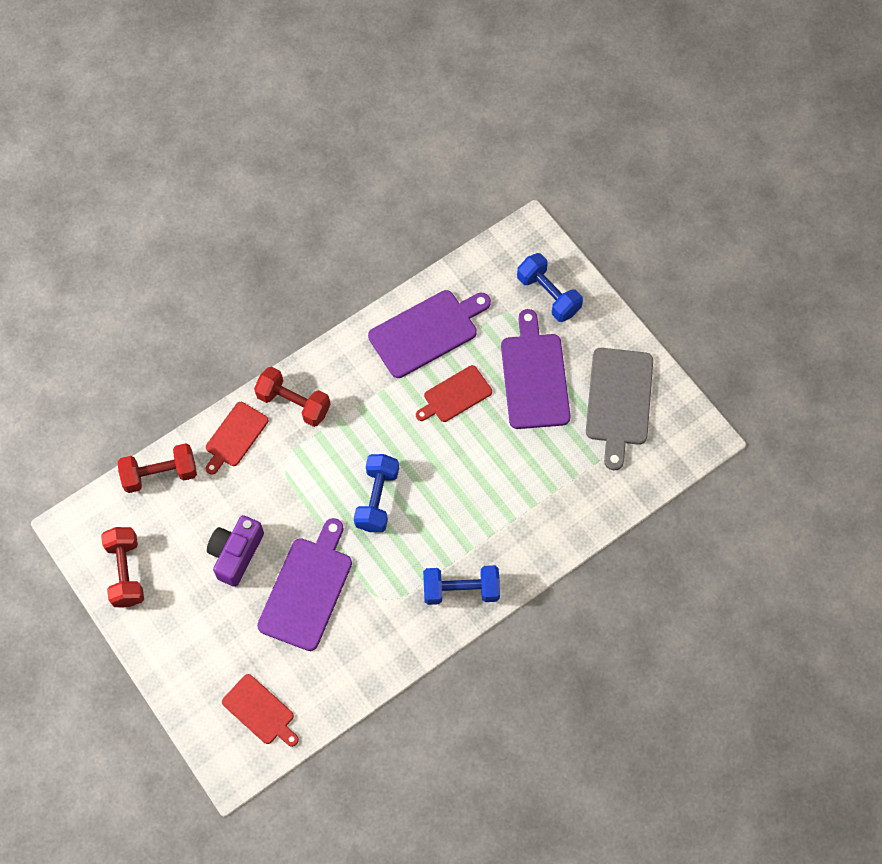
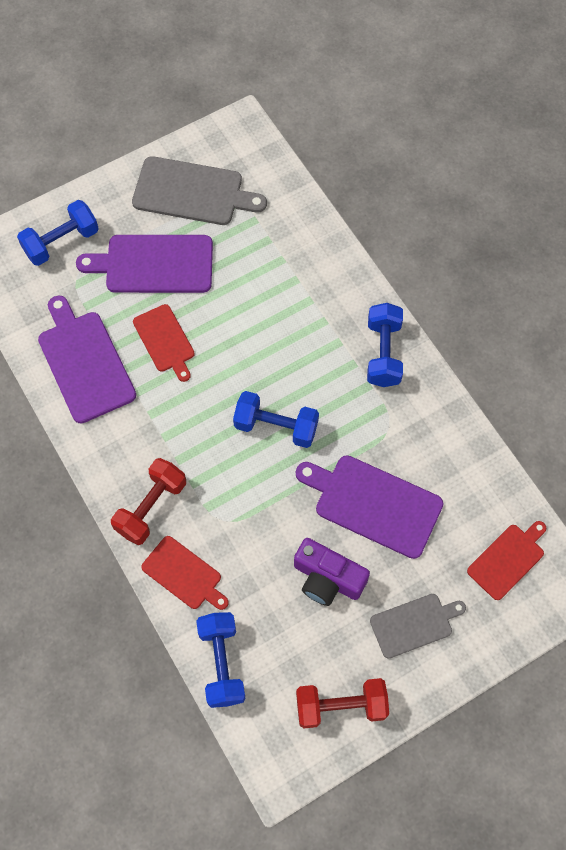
camera: 85 degrees left, 0 degrees up
(160, 474) = (221, 663): red dumbbell -> blue dumbbell
(197, 630) = (414, 624): none -> grey cutting board

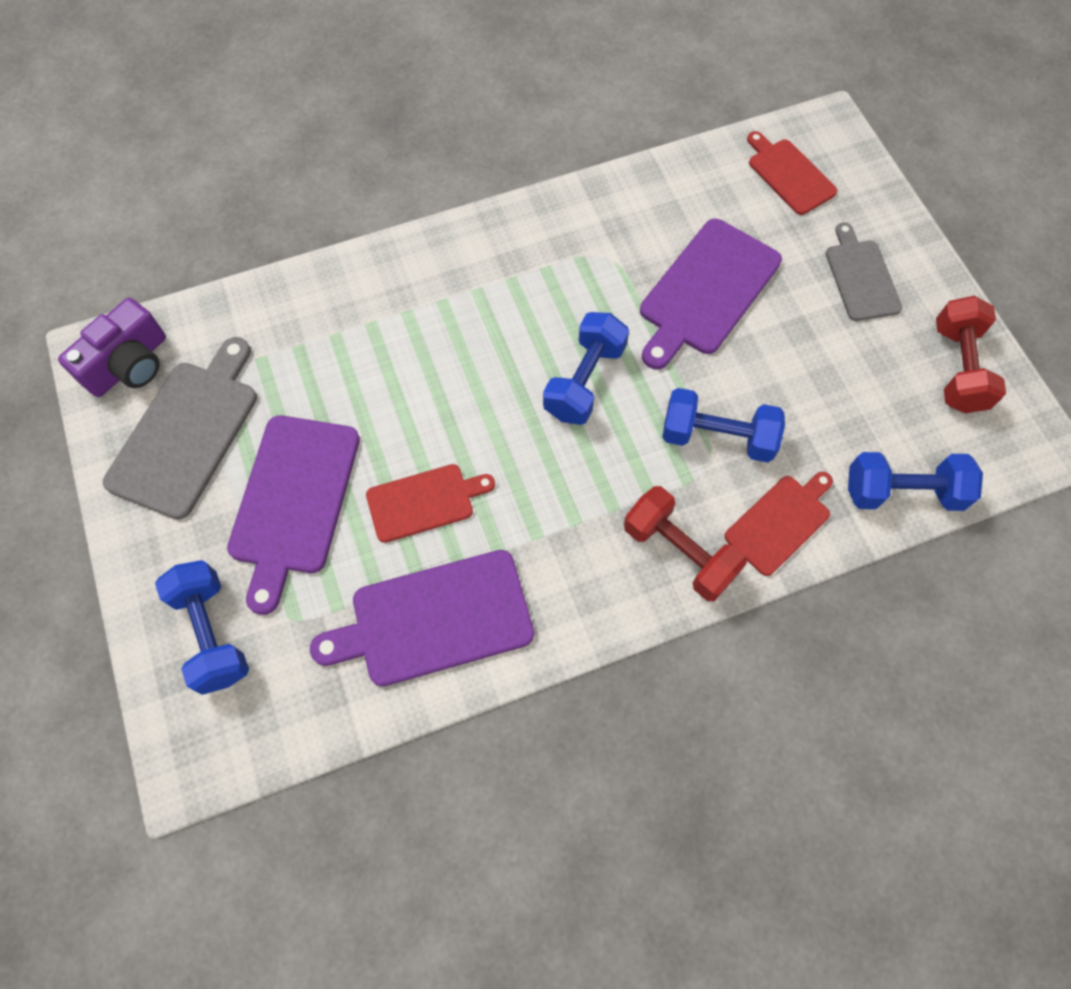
camera: 80 degrees left, 0 degrees up
(327, 578) = (798, 356): purple camera -> purple camera (129, 364)
(383, 353) = (504, 245): blue dumbbell -> blue dumbbell (717, 437)

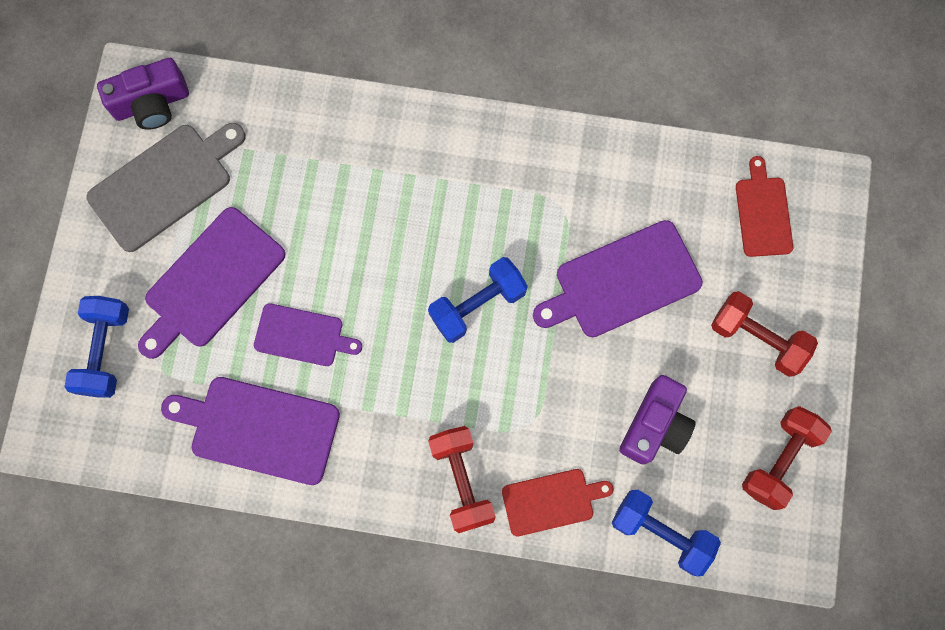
camera: 30 degrees right, 10 degrees up
(424, 501) = (302, 335): red cutting board -> purple cutting board
(717, 437) = (549, 408): blue dumbbell -> none
(826, 399) = (655, 425): none -> purple camera
(861, 277) = (757, 338): grey cutting board -> red dumbbell

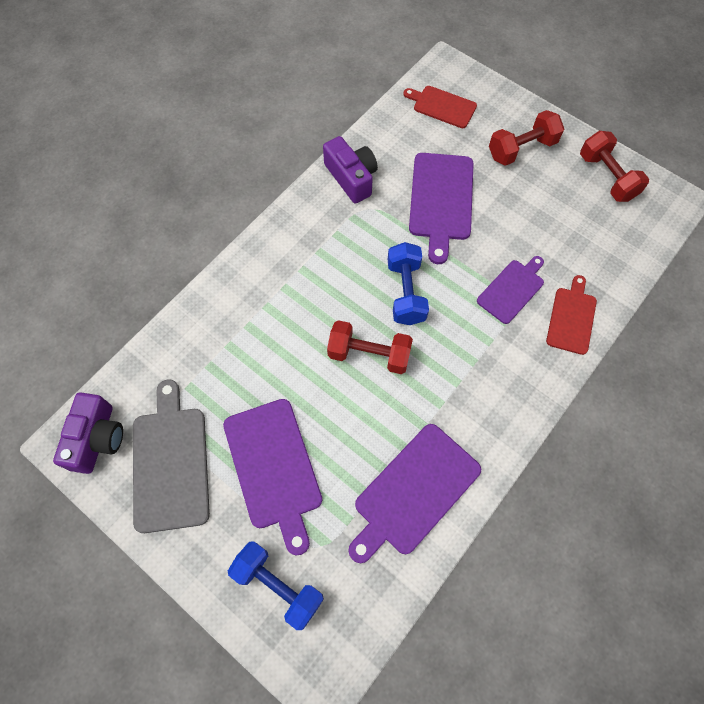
camera: 60 degrees left, 10 degrees down
(302, 335) = (358, 421): purple cutting board -> purple cutting board (512, 289)
(462, 480) = (528, 367): red dumbbell -> red dumbbell (369, 354)
(655, 425) = (549, 231): purple camera -> purple camera (351, 178)
(660, 532) = (624, 264): blue dumbbell -> none

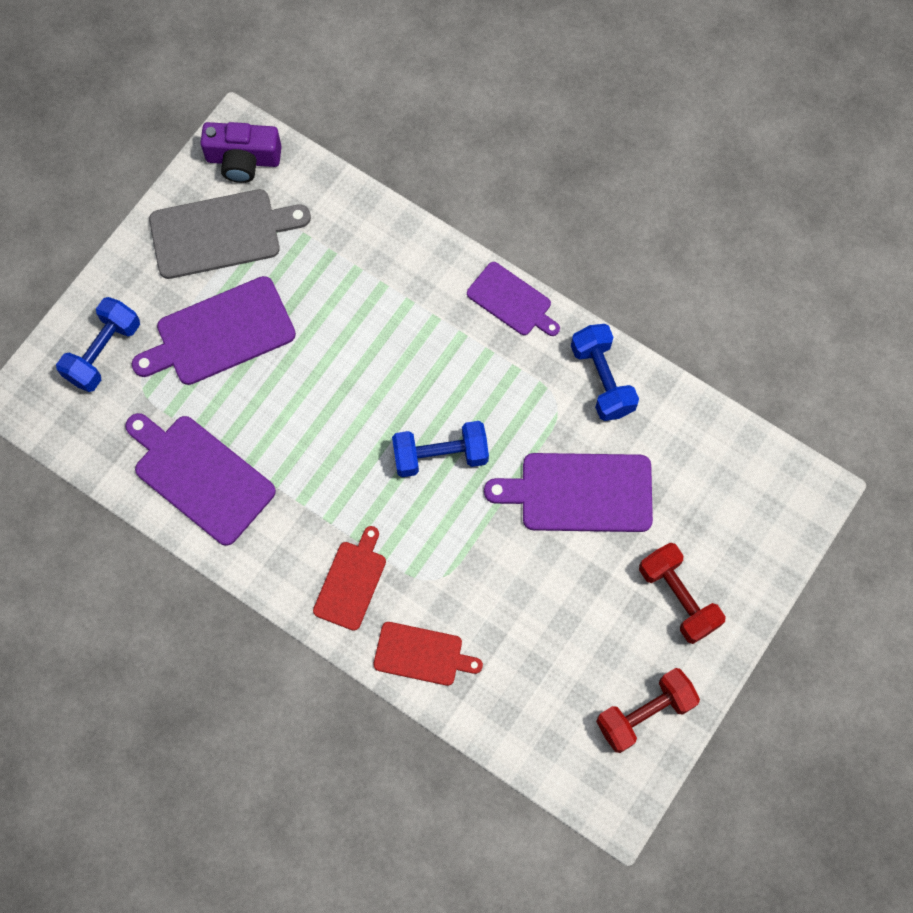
camera: 85 degrees right, 5 degrees up
(351, 178) = (602, 379): purple camera -> blue dumbbell
(369, 354) = (356, 419): red dumbbell -> none
(442, 106) = (739, 489): red cutting board -> red cutting board (351, 582)
(512, 289) = (455, 582): purple cutting board -> purple cutting board (512, 301)

